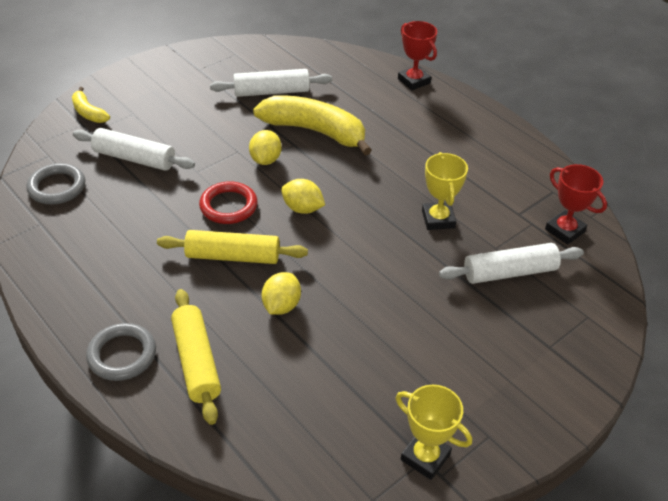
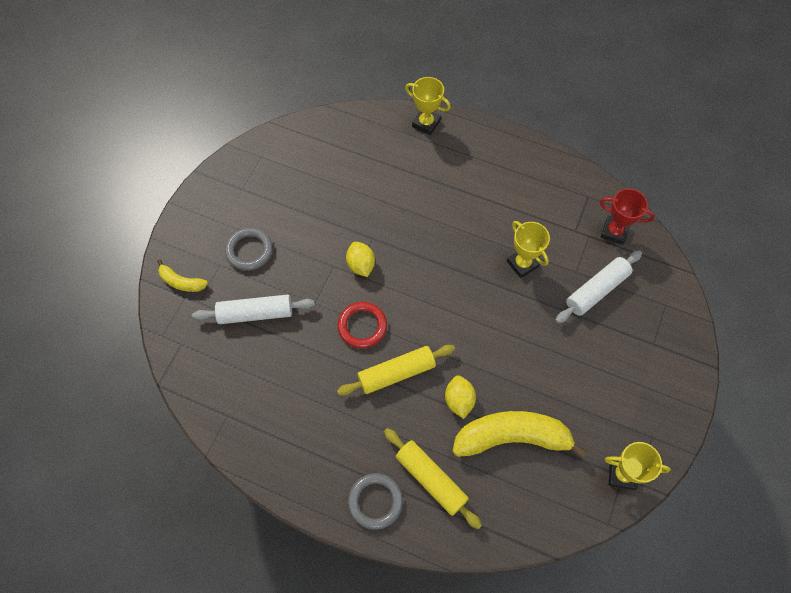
camera: 25 degrees left, 20 degrees up
(57, 187) = (214, 373): grey ring -> grey ring (249, 250)
(271, 92) = (319, 188): white rolling pin -> none
(302, 208) = (419, 301): yellow lemon -> none
(315, 131) = (381, 216): yellow banana -> yellow banana (512, 437)
(414, 81) = (426, 123): red trophy -> yellow trophy

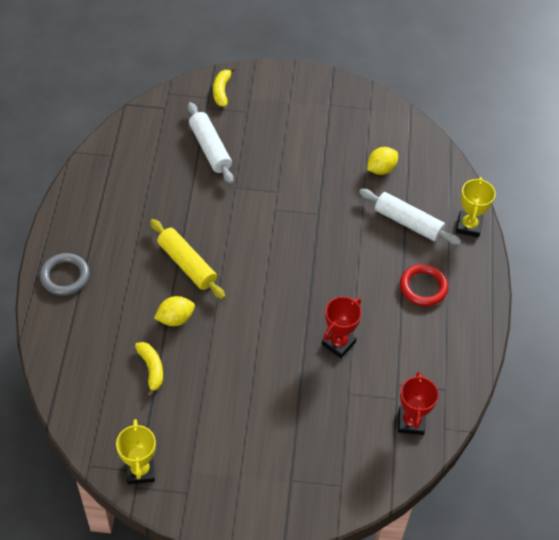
camera: 70 degrees right, 10 degrees down
(249, 250) = (269, 127): grey ring -> none
(361, 265) = (286, 211): yellow lemon -> yellow lemon (381, 169)
(362, 326) = (224, 228): red ring -> red ring (423, 287)
(431, 479) = (95, 313): yellow rolling pin -> none
(512, 437) = (151, 369): yellow banana -> yellow banana, size x0.49
(522, 264) = (338, 343): yellow trophy -> red trophy
(596, 290) = (333, 416): white rolling pin -> white rolling pin (408, 222)

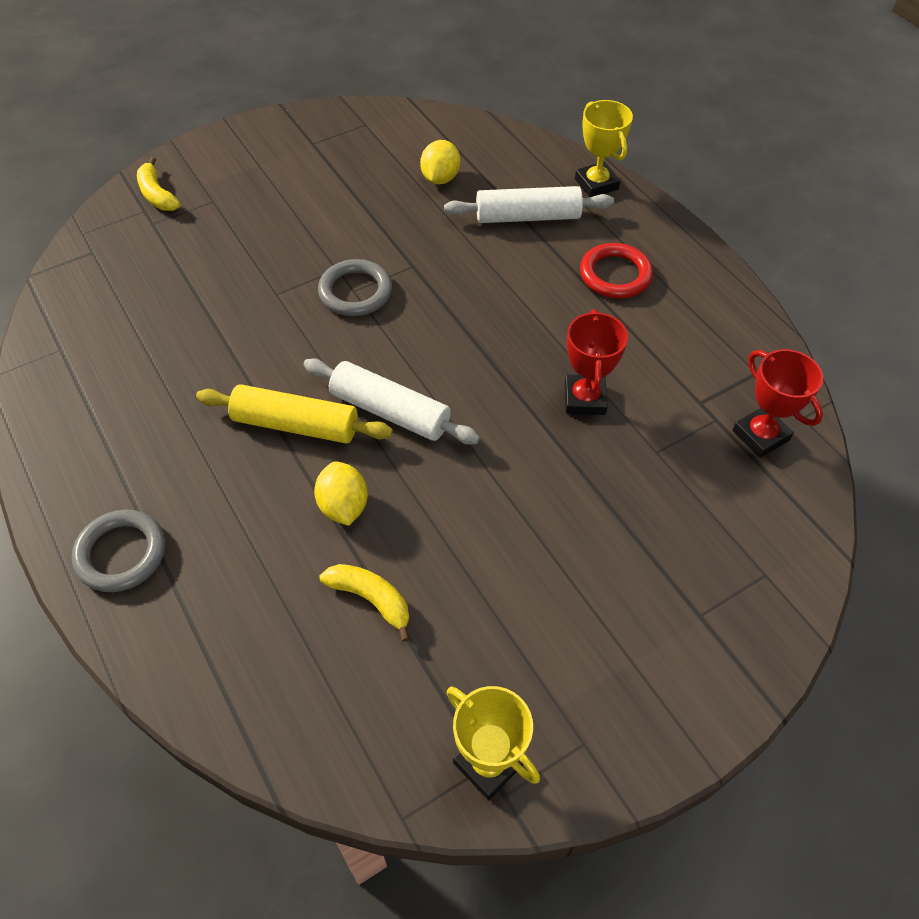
camera: 35 degrees left, 0 degrees up
(175, 319) = (343, 506): yellow lemon -> yellow lemon turned 45 degrees counterclockwise
(210, 148) = (200, 267): white rolling pin -> white rolling pin (390, 411)
(275, 211) = (355, 292): none -> grey ring

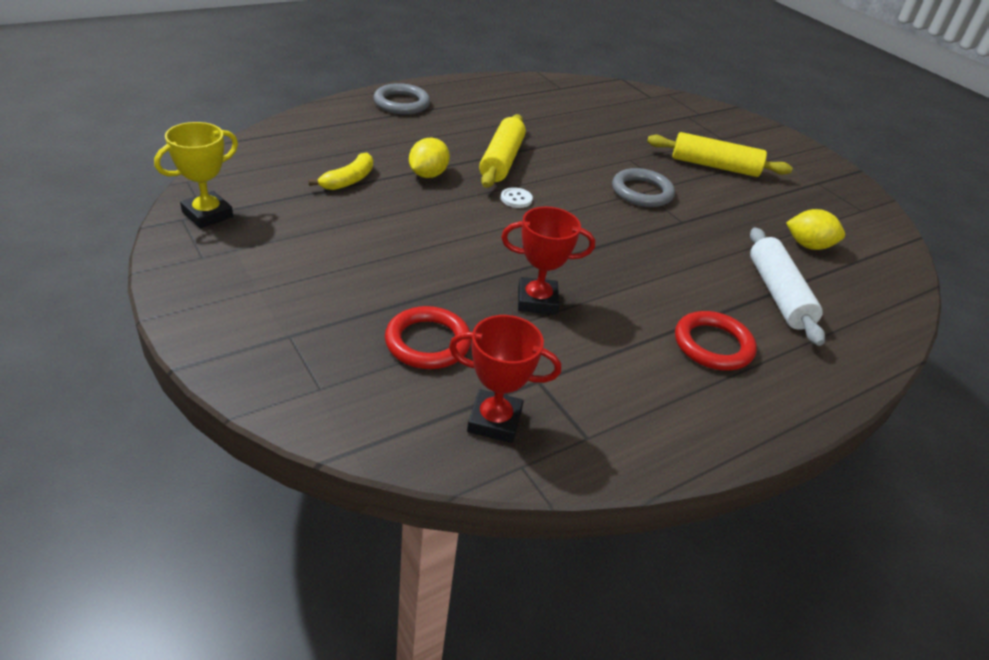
camera: 85 degrees right, 15 degrees down
(157, 194) = (718, 118): yellow banana -> none
(285, 219) = (714, 166): none -> yellow rolling pin
(343, 506) = (428, 175): yellow lemon -> yellow lemon turned 45 degrees counterclockwise
(390, 411) = (516, 199): white rolling pin -> white button
(596, 184) = (858, 352): yellow trophy -> none
(674, 489) = (427, 342): none -> red ring
(760, 435) = (494, 421): red trophy -> red trophy turned 45 degrees clockwise

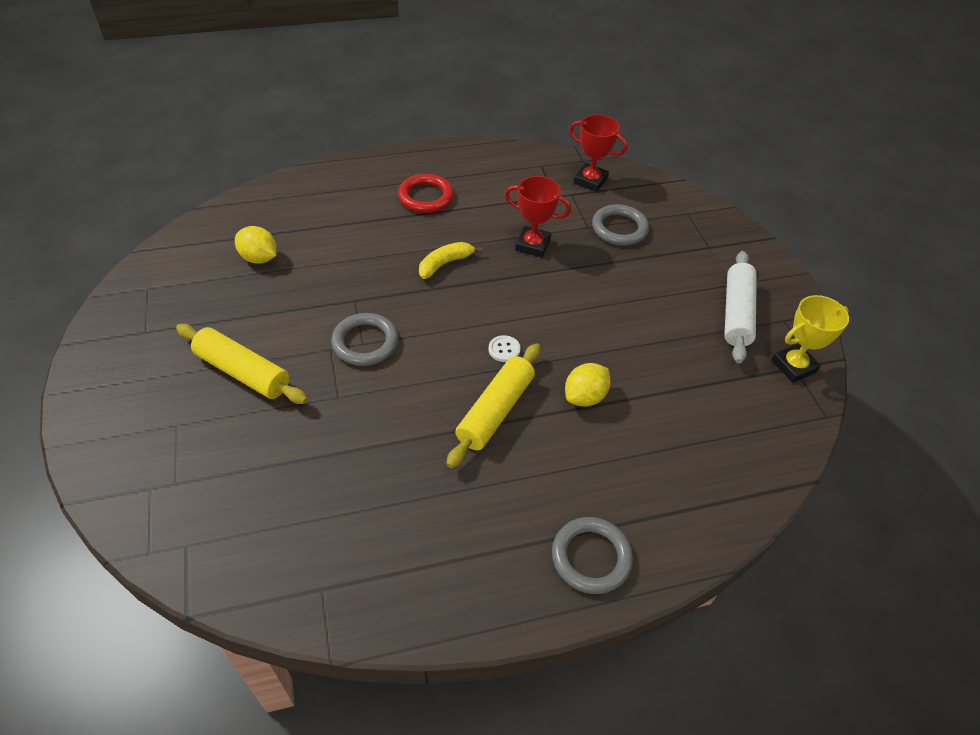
camera: 160 degrees left, 10 degrees up
(348, 180) = (668, 398): yellow banana -> yellow banana (445, 264)
(427, 342) = (619, 228): red ring -> grey ring
(778, 294) = (339, 222): white rolling pin -> white rolling pin (736, 313)

